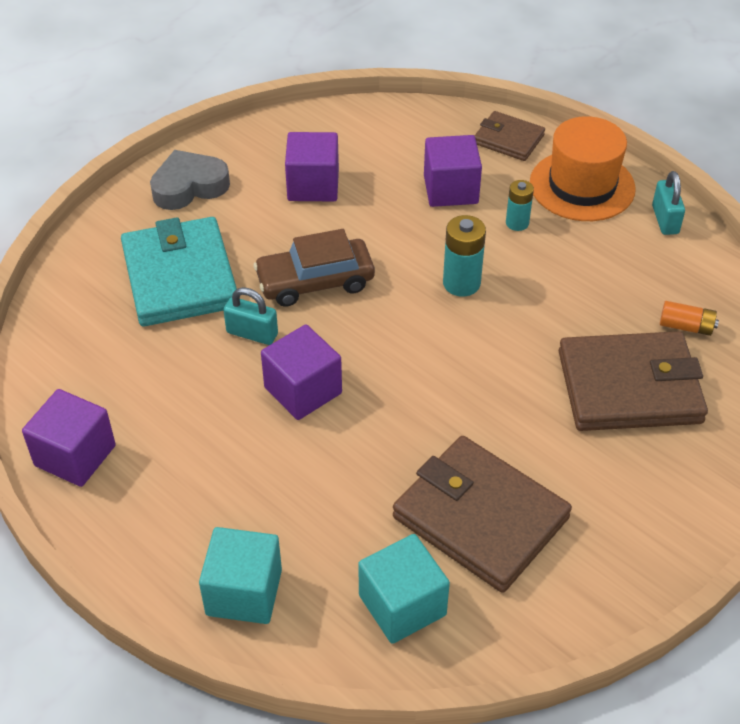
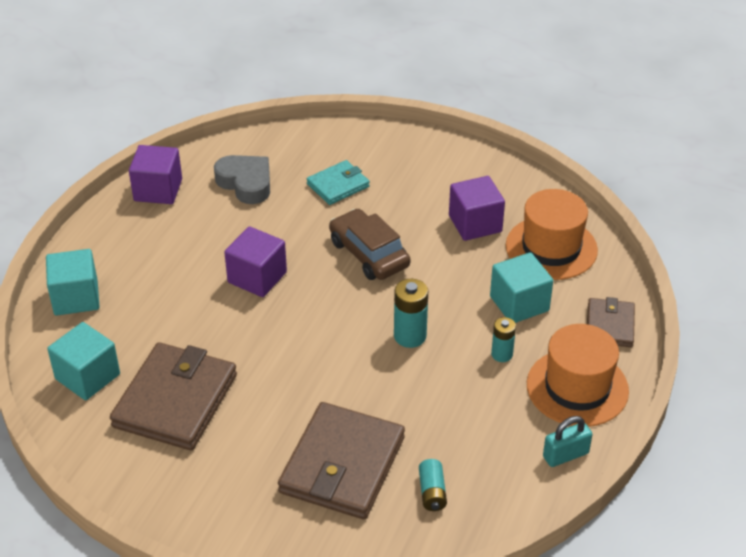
camera: 70 degrees right, 5 degrees down
(180, 277) = (338, 185): turquoise wallet -> turquoise wallet, size x0.54
(189, 186) = (434, 161): grey heart -> grey heart (246, 183)
(252, 333) = (300, 237): turquoise padlock -> none
(380, 143) = (551, 248): none -> orange hat
(450, 189) = (519, 303): purple cube -> turquoise cube
(629, 387) = (342, 465): brown wallet -> brown wallet turned 45 degrees clockwise
(686, 326) = (432, 492): orange battery -> turquoise battery

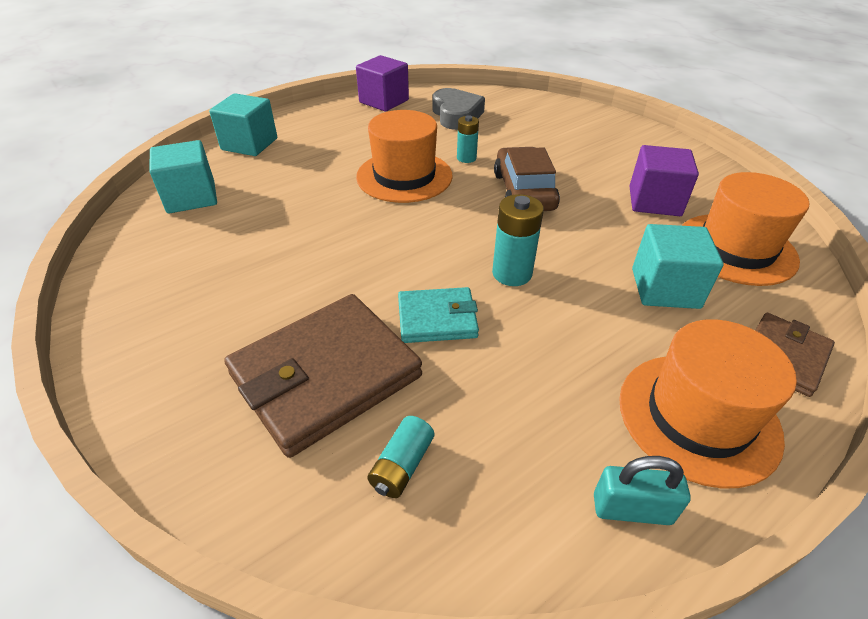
camera: 30 degrees right, 0 degrees up
(175, 400) = (235, 242): brown wallet -> none
(257, 277) = (404, 176): purple cube -> orange hat
(338, 185) = (535, 137): turquoise wallet -> turquoise wallet (437, 318)
(502, 354) = (611, 333): turquoise battery -> turquoise battery (466, 158)

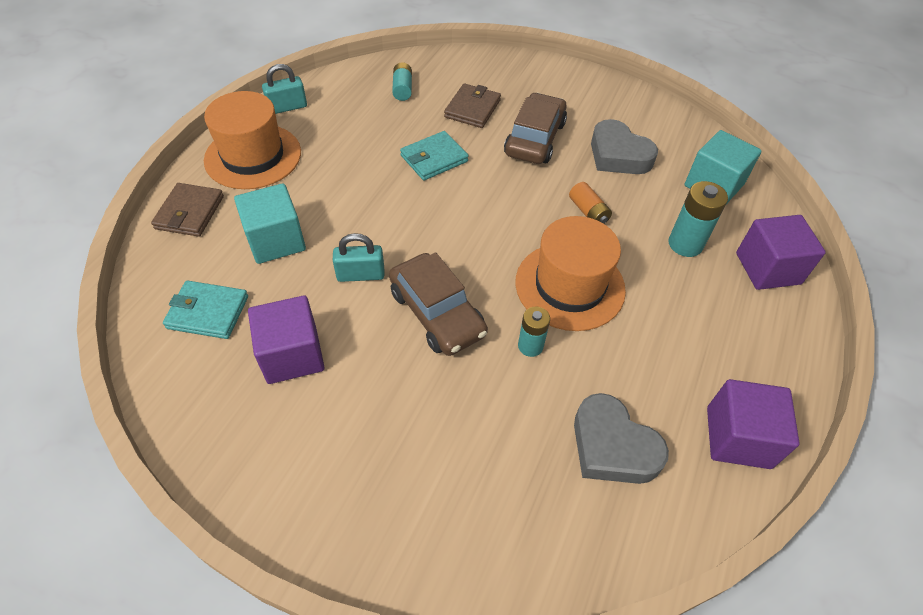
camera: 150 degrees right, 10 degrees up
(231, 249) = (618, 155): none -> grey heart
(249, 144) = (767, 268): turquoise cube -> purple cube
(294, 299) = (534, 138): none -> brown car
(325, 375) = (472, 109): brown wallet -> brown wallet, size x0.54
(329, 214) = (588, 212): none -> orange battery
(512, 273) = (401, 210): turquoise battery -> turquoise battery (685, 244)
(579, 233) = (360, 275): none -> turquoise padlock
(736, 248) = (208, 312): orange hat -> turquoise wallet

